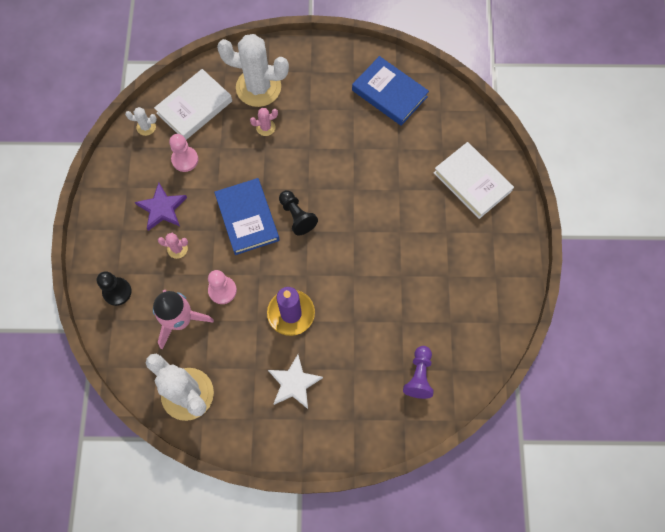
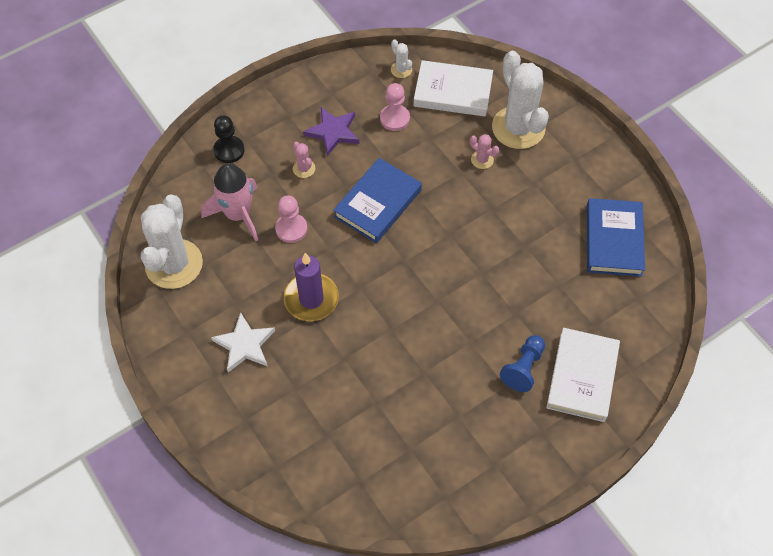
camera: 55 degrees right, 10 degrees down
(297, 216) = (413, 242): black pawn -> none
(419, 376) = (331, 453): purple pawn -> none
(441, 212) = (523, 368): none -> blue pawn

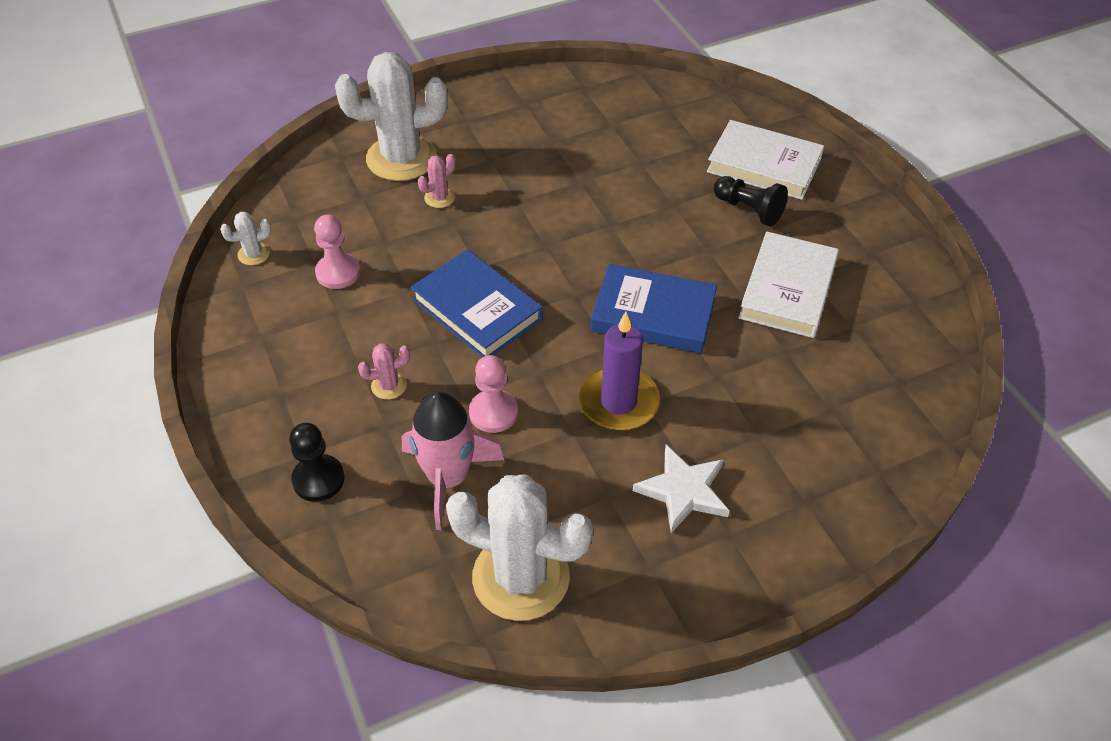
camera: 80 degrees left, 10 degrees down
(333, 132) = (334, 343): purple star -> none
(453, 92) = (318, 208): white book -> white book (788, 290)
(523, 368) = (749, 210): blue pawn -> black pawn
(613, 240) = (589, 110): blue book -> blue book (653, 314)

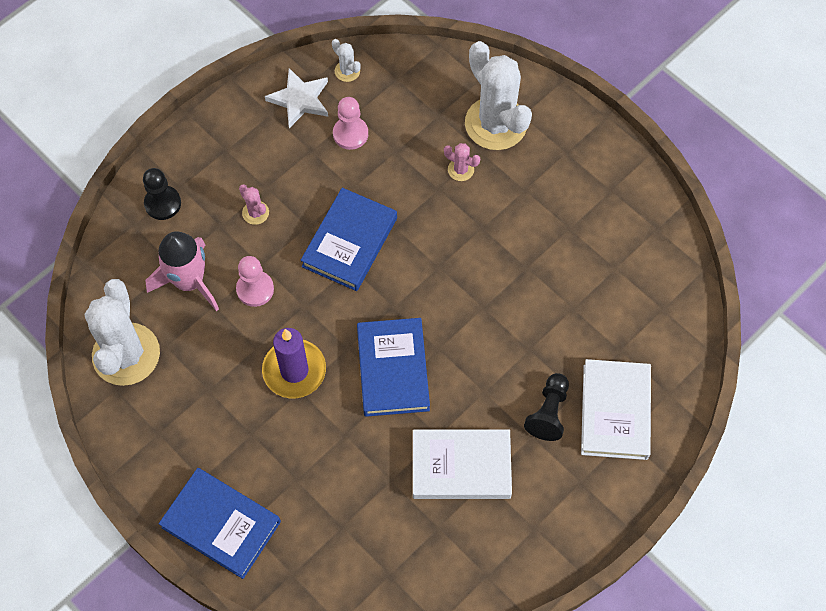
camera: 70 degrees right, 15 degrees up
(683, 491) = (228, 438): white star -> white star (300, 100)
(798, 527) = (221, 524): none -> blue book

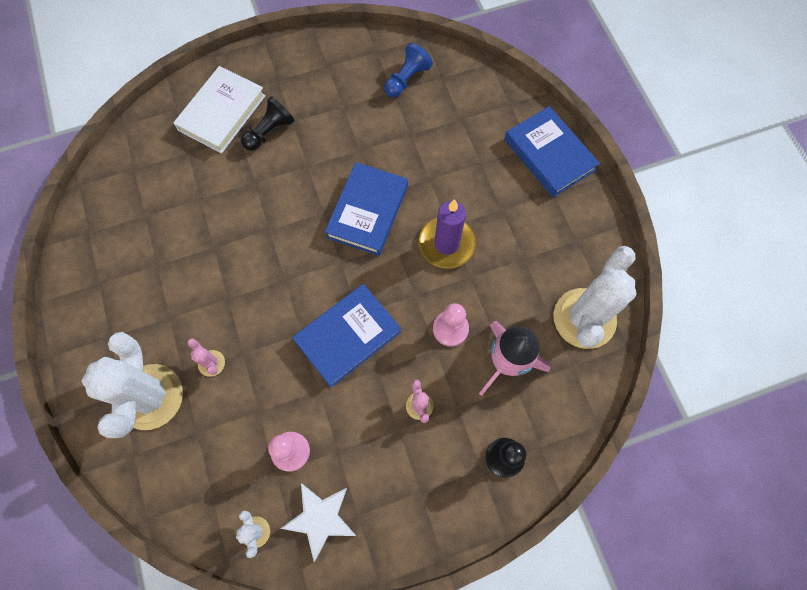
camera: 155 degrees left, 5 degrees up
(430, 552) = (407, 79): none -> blue pawn
(461, 467) = (355, 122): white book -> none

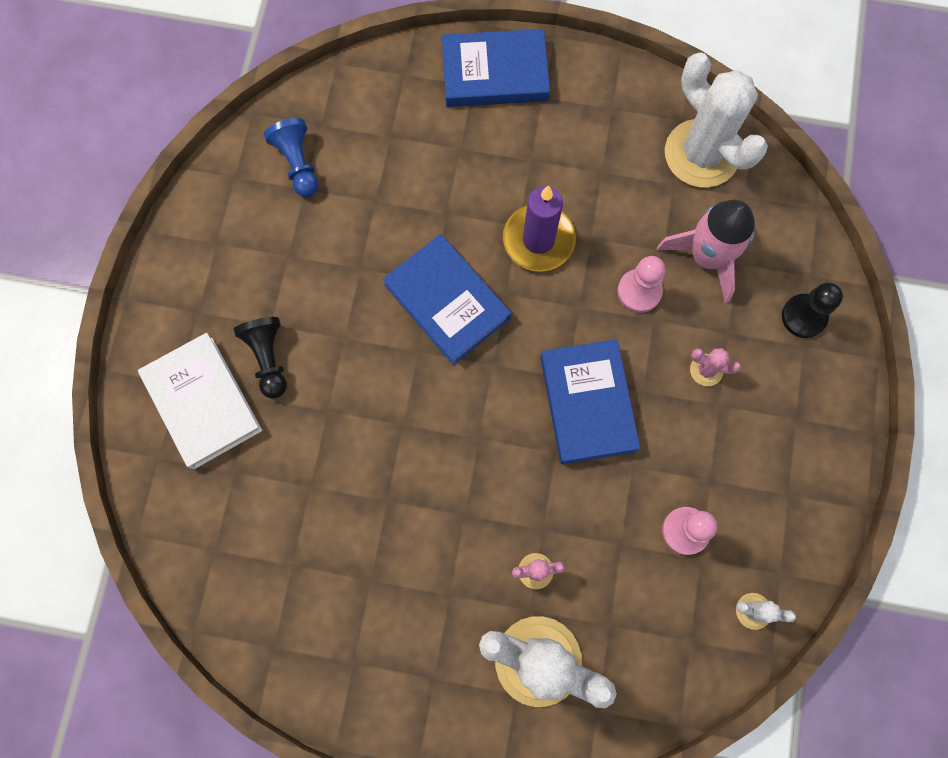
camera: 60 degrees left, 5 degrees up
(320, 518) = (773, 535): white star -> none

